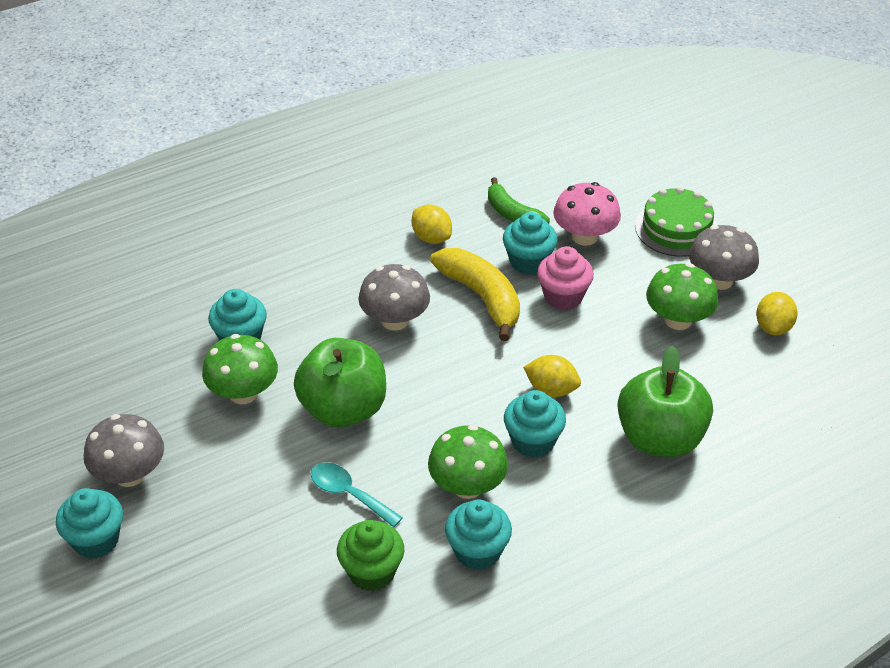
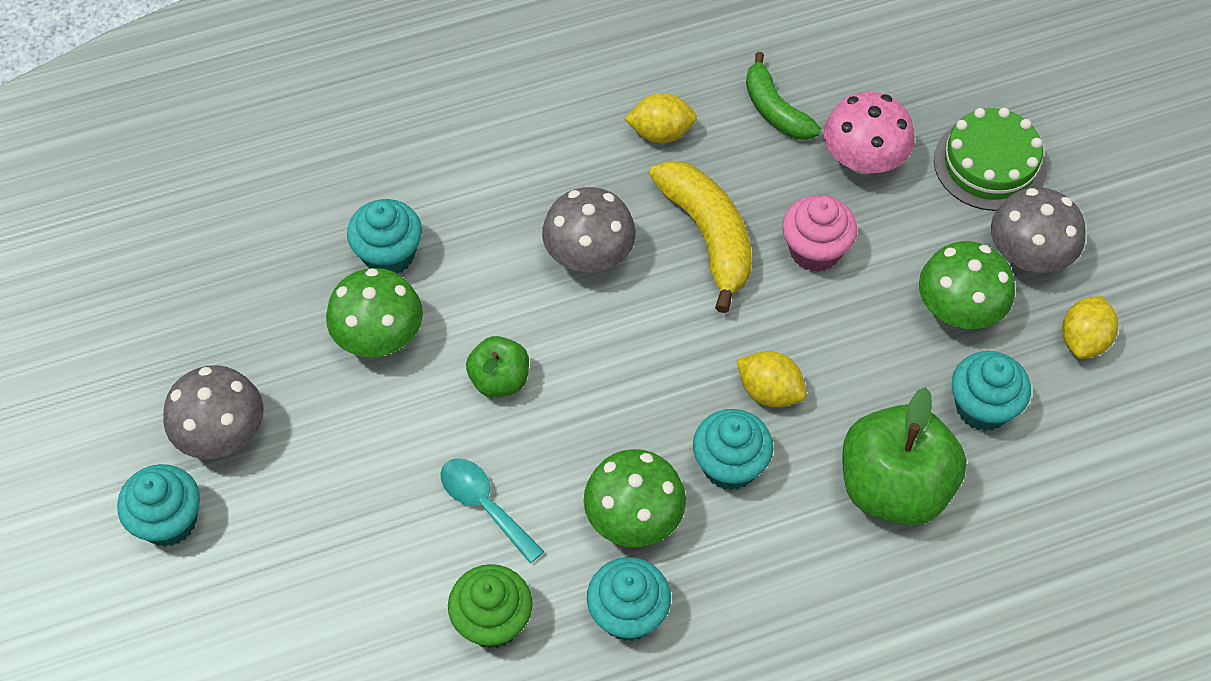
camera: 10 degrees right, 15 degrees up
(343, 409) = (499, 380): green apple -> green apple, size x0.54
(431, 238) = (660, 133): yellow lemon -> yellow lemon turned 60 degrees counterclockwise
(528, 262) = (780, 189): turquoise cupcake -> turquoise cupcake (982, 407)

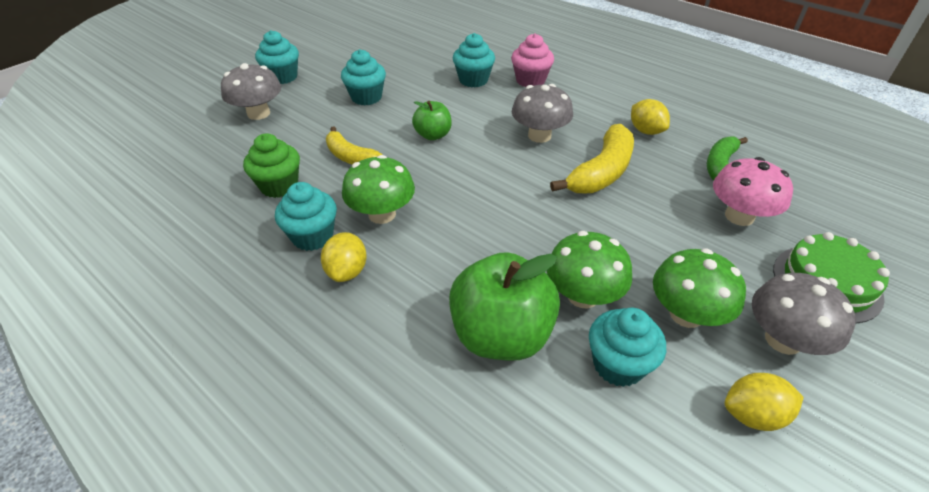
camera: 60 degrees right, 15 degrees down
(222, 434) = (337, 74): grey mushroom -> grey mushroom (258, 113)
(379, 336) = (425, 93): green mushroom -> green mushroom (583, 295)
(484, 505) = (351, 157): turquoise spoon -> yellow banana
(730, 465) = (450, 241): turquoise cupcake -> turquoise cupcake (366, 97)
(769, 391) = (520, 239): yellow lemon -> yellow lemon (347, 271)
(815, 250) = (645, 220): pink cupcake -> pink cupcake (530, 80)

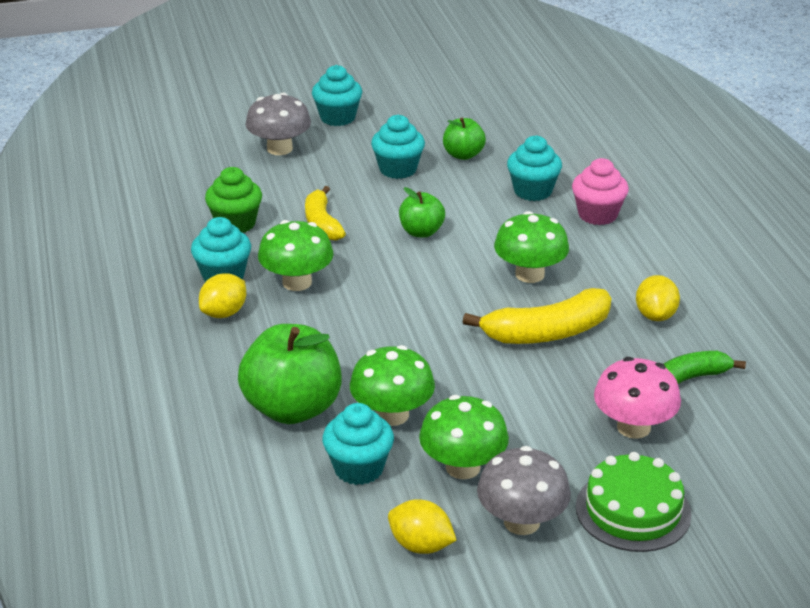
camera: 35 degrees right, 10 degrees down
(401, 72) = (463, 155): none -> green apple
(539, 135) = (529, 274): grey mushroom -> green mushroom

